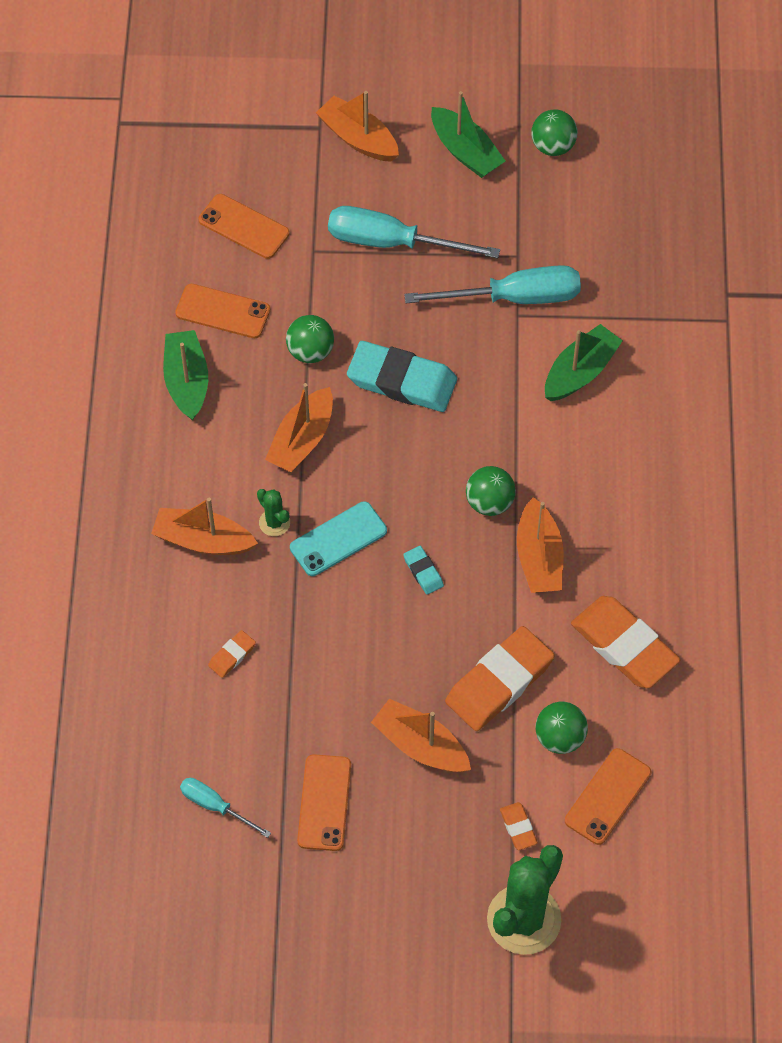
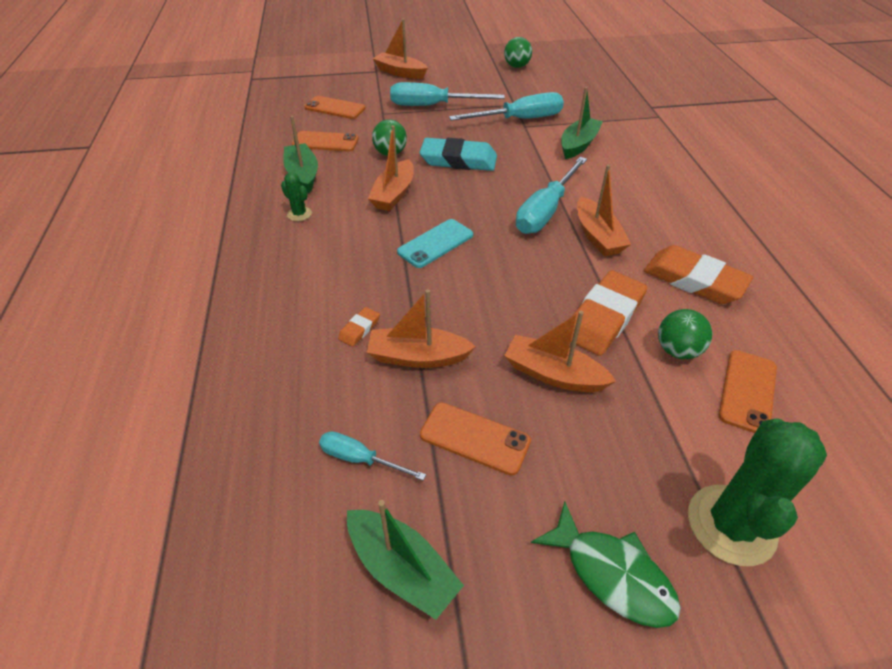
camera: 10 degrees left, 15 degrees down
(203, 540) = (324, 256): orange boat -> orange boat (418, 357)
(274, 522) = (381, 240): green cactus -> green cactus (299, 214)
(324, 803) = (474, 438): orange phone -> orange phone turned 60 degrees counterclockwise
(407, 941) = (612, 574): none -> green fish
(423, 572) = (510, 254): turquoise eraser -> none
(465, 151) = (466, 72): green boat -> green boat (402, 568)
(489, 502) = (545, 211): green ball -> turquoise screwdriver
(518, 827) = (678, 431): orange eraser -> none

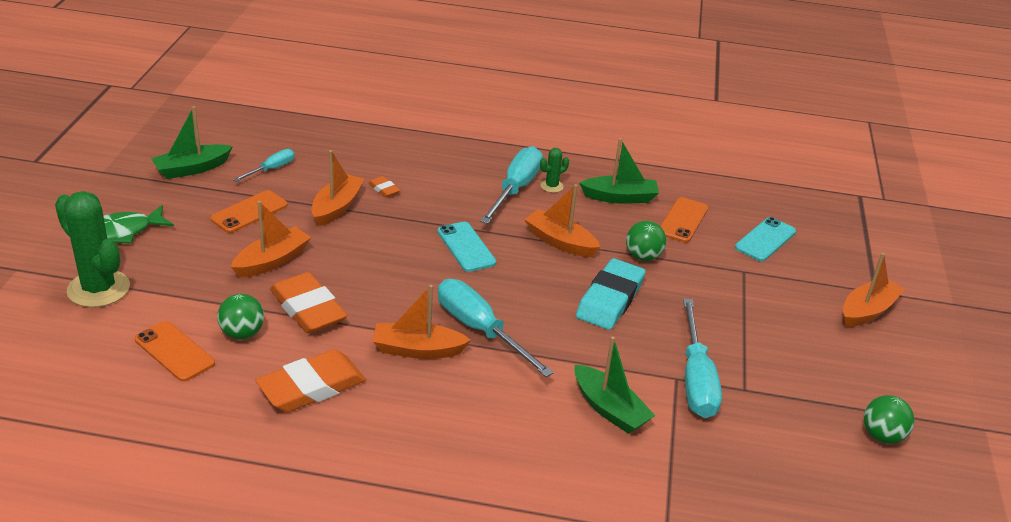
camera: 105 degrees right, 10 degrees down
(335, 108) = (765, 240): orange phone -> turquoise phone
(432, 106) = (755, 314): turquoise screwdriver -> turquoise screwdriver (516, 189)

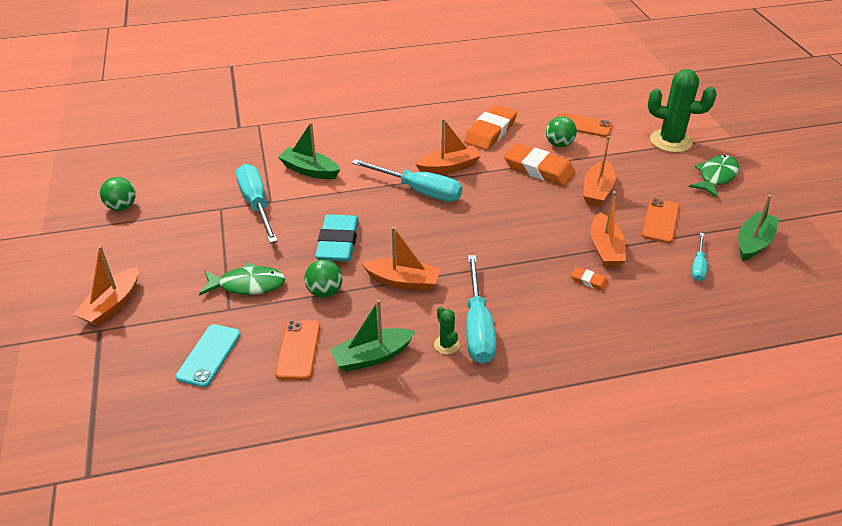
camera: 160 degrees right, 5 degrees up
(466, 247) = (475, 249): turquoise phone -> none
(551, 186) = (446, 345): green cactus -> green cactus turned 60 degrees counterclockwise
(721, 287) = (247, 285): none -> green fish

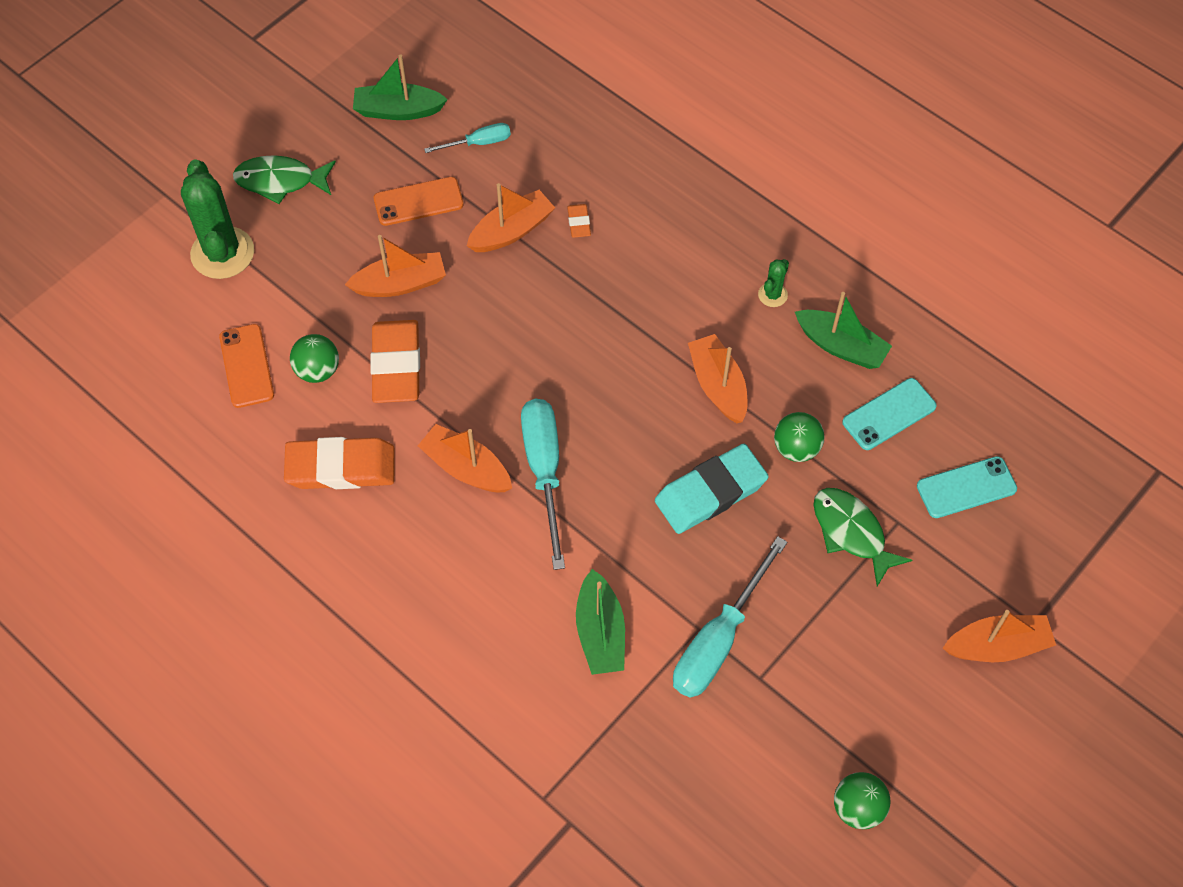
camera: 125 degrees left, 20 degrees up
(298, 350) = (889, 414): orange phone -> turquoise phone
(477, 327) = (727, 282): turquoise screwdriver -> none

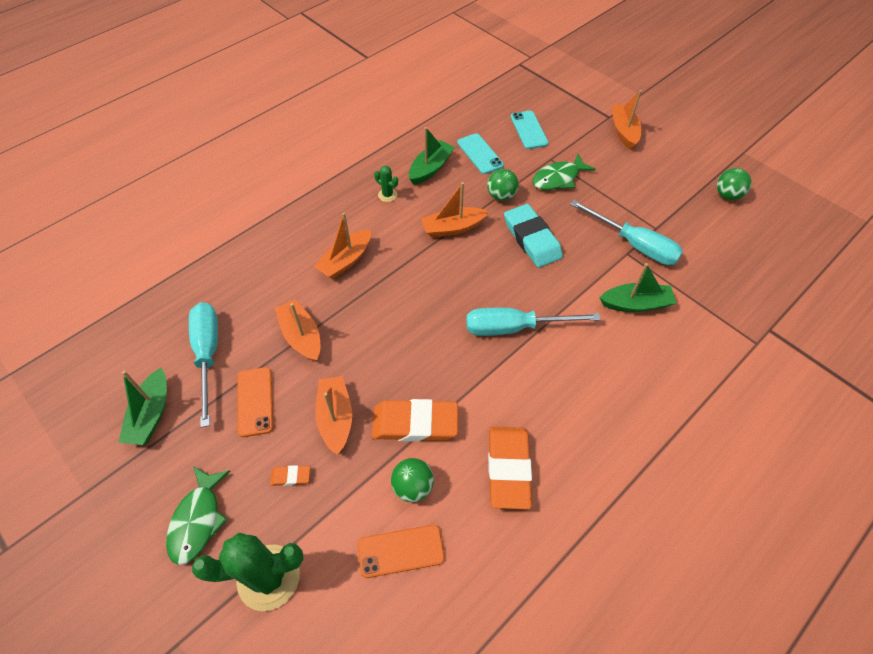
camera: 85 degrees left, 5 degrees down
(466, 468) = (511, 377): orange boat -> orange boat (346, 260)
(479, 143) = (208, 354): turquoise screwdriver -> turquoise screwdriver, size x1.87
(579, 223) = (305, 293): orange eraser -> orange eraser (290, 476)

